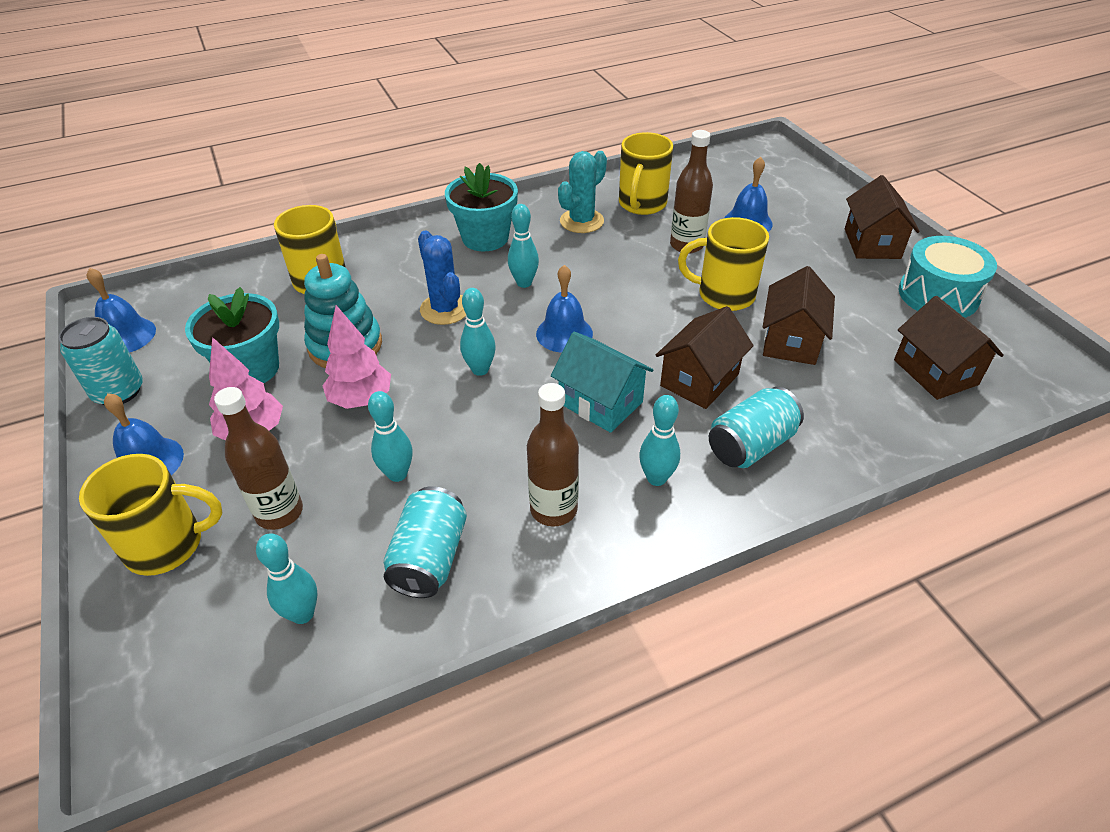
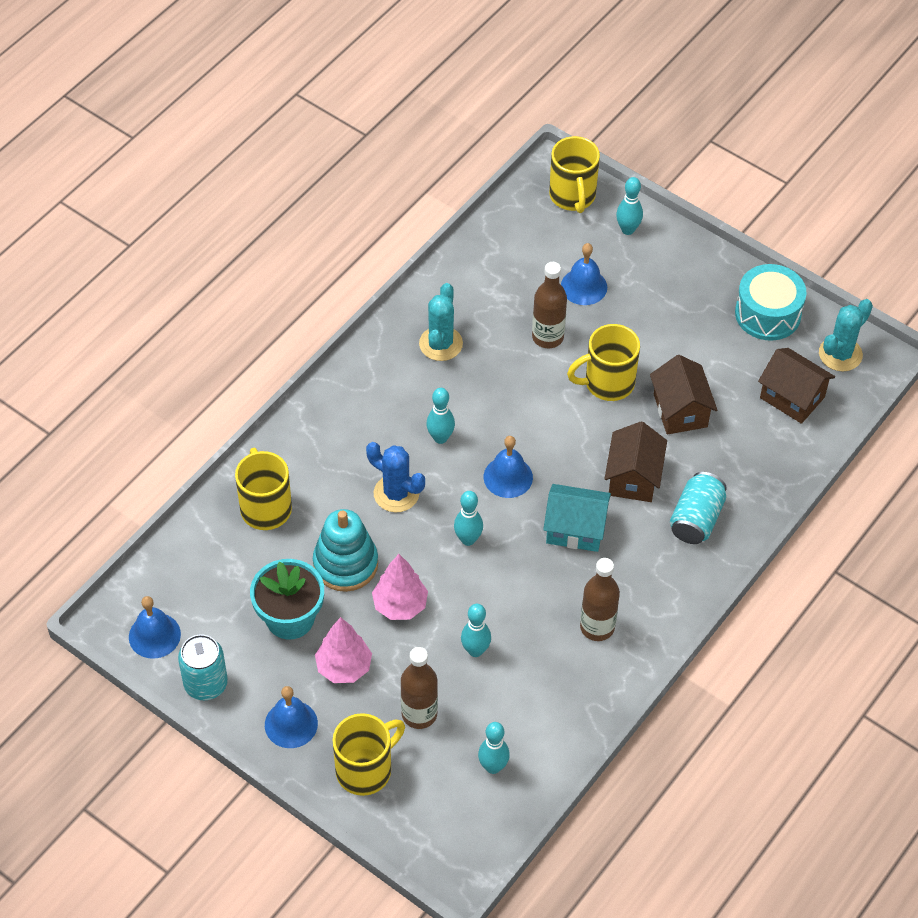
camera: 30 degrees left, 10 degrees up
(429, 558) = (542, 696): turquoise can -> none
(485, 238) = (370, 400): turquoise flower pot -> none
(642, 204) = (480, 299): yellow mug -> yellow mug (572, 196)
(656, 478) = (649, 573): turquoise bowling pin -> turquoise bowling pin (627, 230)
(872, 243) = (696, 272): brown house -> none
(1015, 353) = (840, 354): none -> turquoise cactus

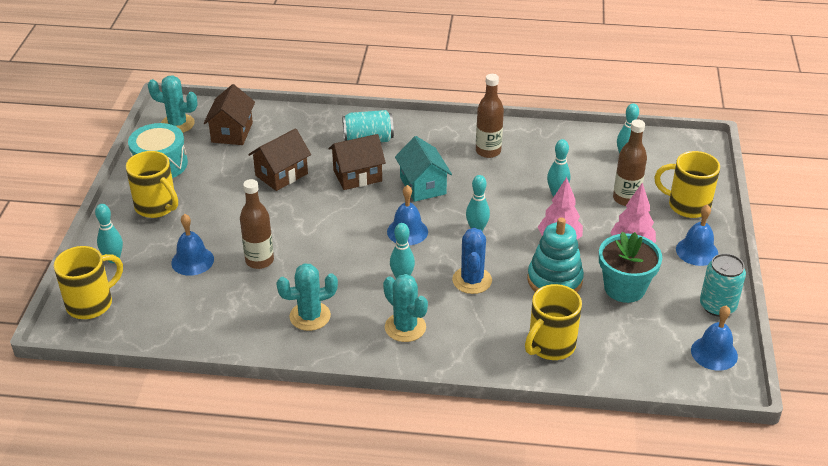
camera: 120 degrees left, 15 degrees down
(373, 408) = (405, 327): none -> turquoise cactus
(607, 383) = (282, 215): yellow mug -> yellow mug (157, 207)

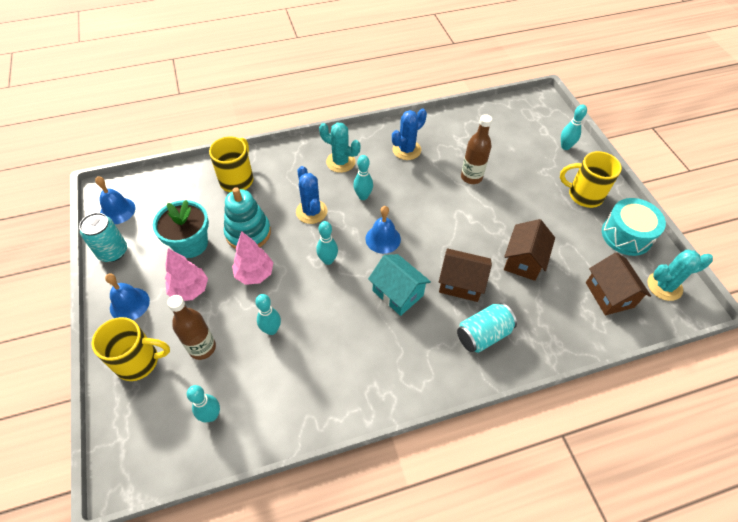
camera: 155 degrees right, 15 degrees up
(91, 304) = (544, 116): yellow mug -> none
(192, 261) = (515, 162): blue bell -> none
(310, 316) = (406, 150): turquoise cactus -> blue cactus
(357, 176) = (461, 283): brown house -> brown house turned 60 degrees clockwise
(488, 151) = (359, 365): brown bottle -> none

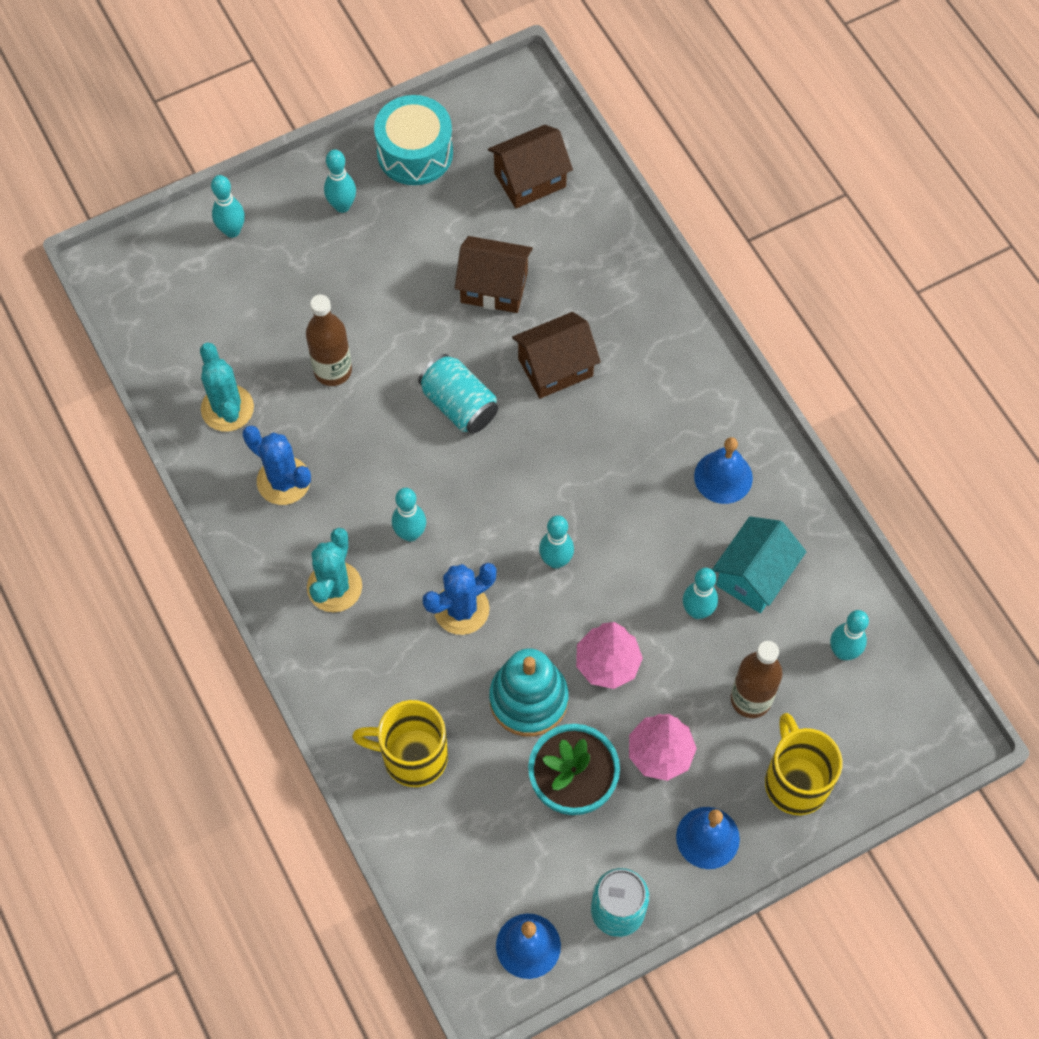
camera: 100 degrees left, 10 degrees up
(383, 239) = (495, 487): blue bell -> blue bell (723, 477)
(398, 293) = (592, 450): turquoise house -> turquoise house (754, 575)
(461, 283) = (555, 367): brown house -> brown house turned 60 degrees clockwise
(483, 335) = (634, 333): turquoise can -> turquoise can (459, 405)
(584, 195) = (342, 206): yellow mug -> turquoise bowling pin
(664, 286) = (499, 113): turquoise cactus -> turquoise cactus (227, 408)

